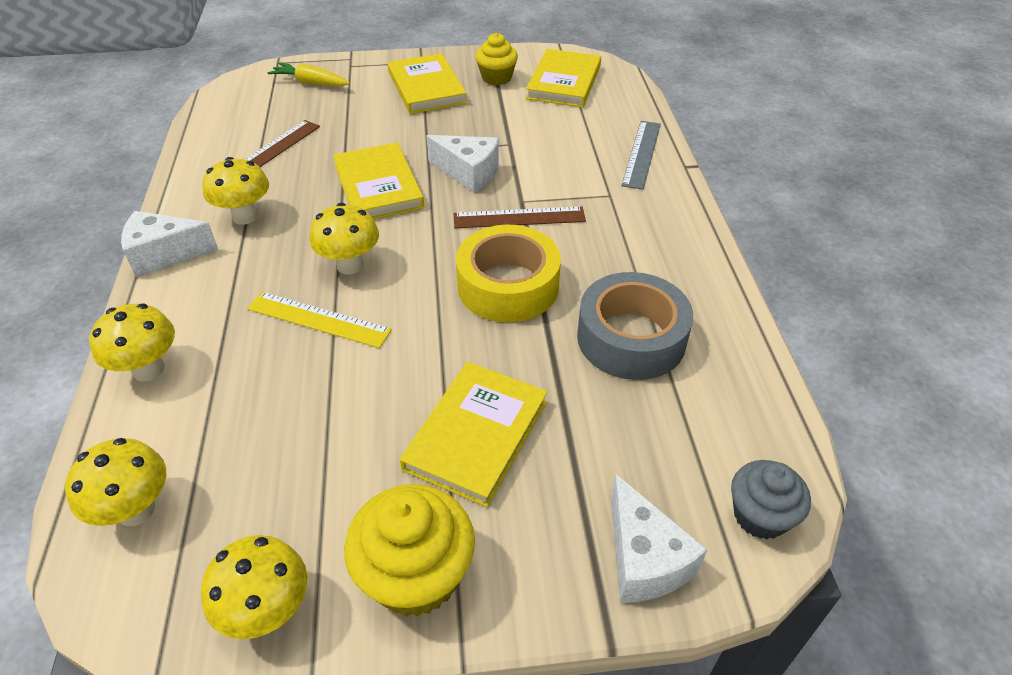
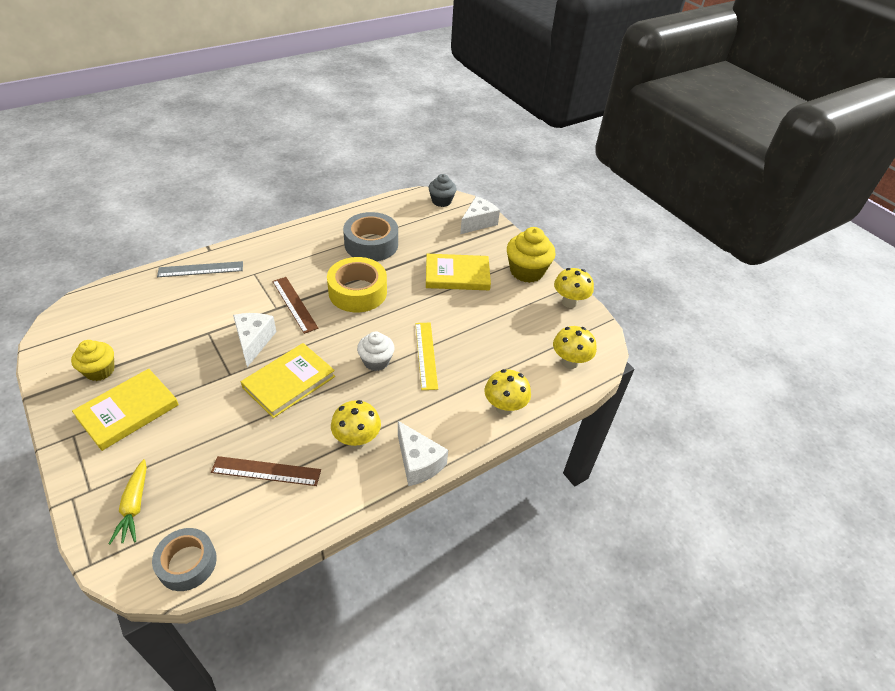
camera: 120 degrees left, 0 degrees up
(226, 100) = (187, 563): none -> grey tape
(350, 265) = (376, 361): yellow mushroom -> white cupcake
(564, 82) = (101, 328): yellow book -> none

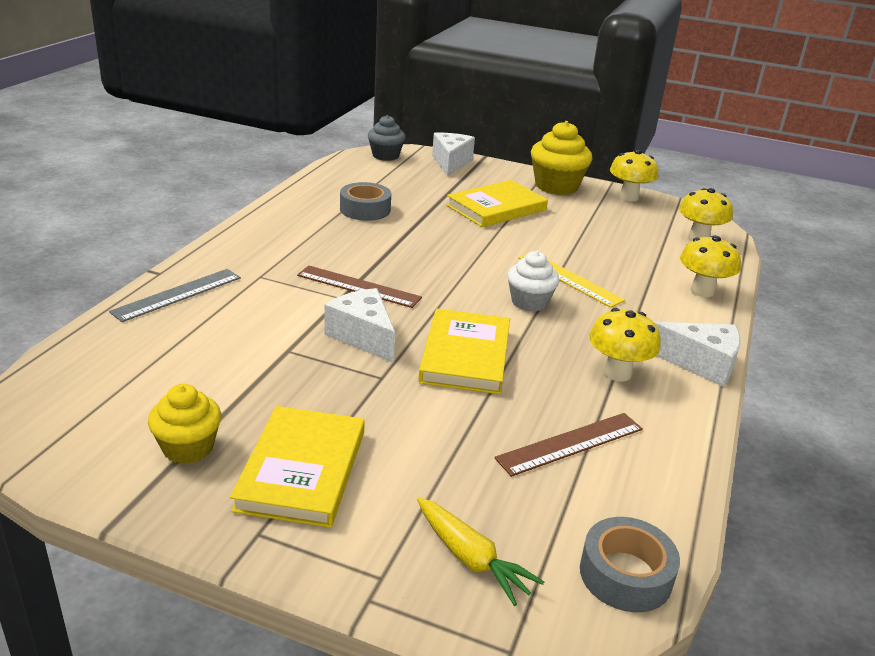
camera: 35 degrees left, 15 degrees down
(357, 292) = (415, 253): yellow tape -> none
(371, 244) = (365, 209): grey tape -> grey tape, size x0.66

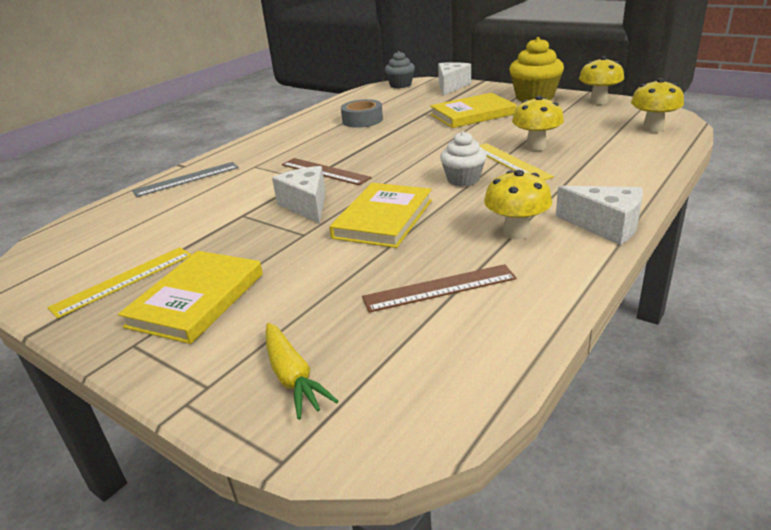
camera: 20 degrees right, 0 degrees up
(188, 448) = (123, 280): yellow cupcake -> yellow ruler
(625, 574) = (432, 403): grey tape -> none
(702, 291) = (636, 168): yellow mushroom -> yellow mushroom (536, 147)

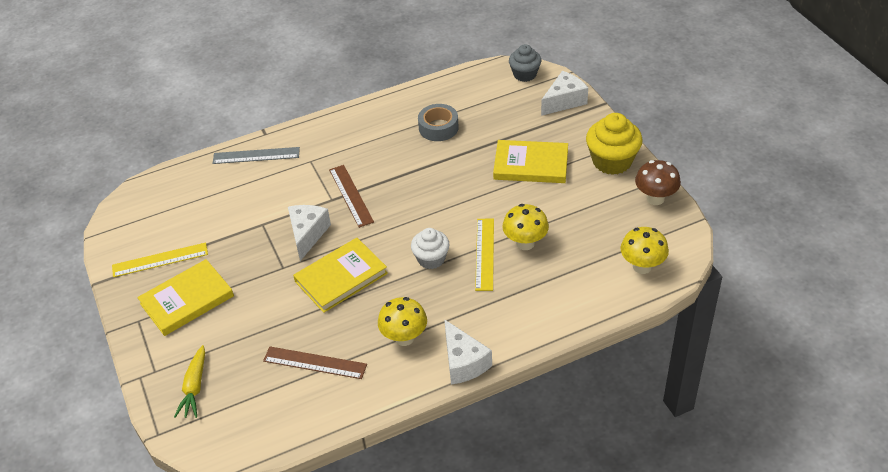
camera: 30 degrees right, 15 degrees up
(598, 101) = (655, 198): yellow mushroom -> brown mushroom

